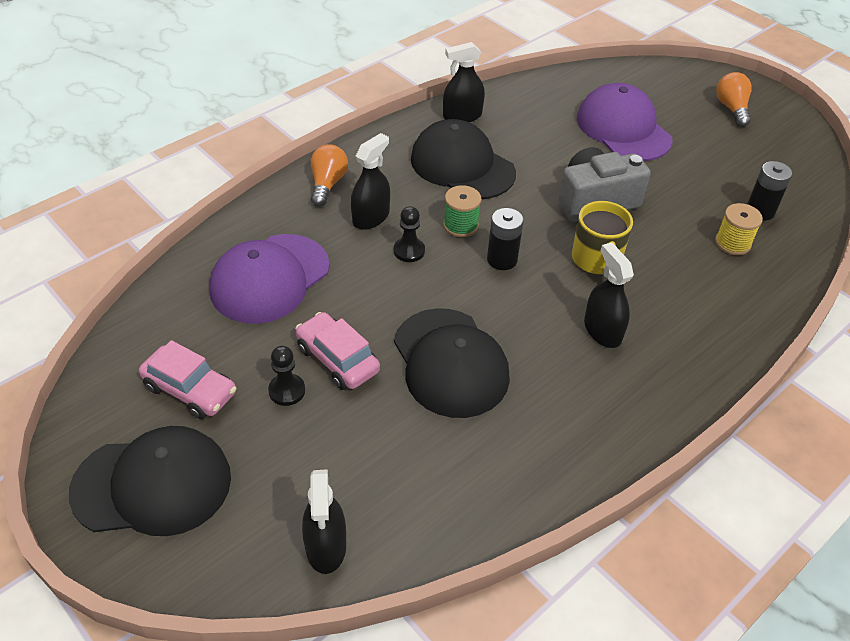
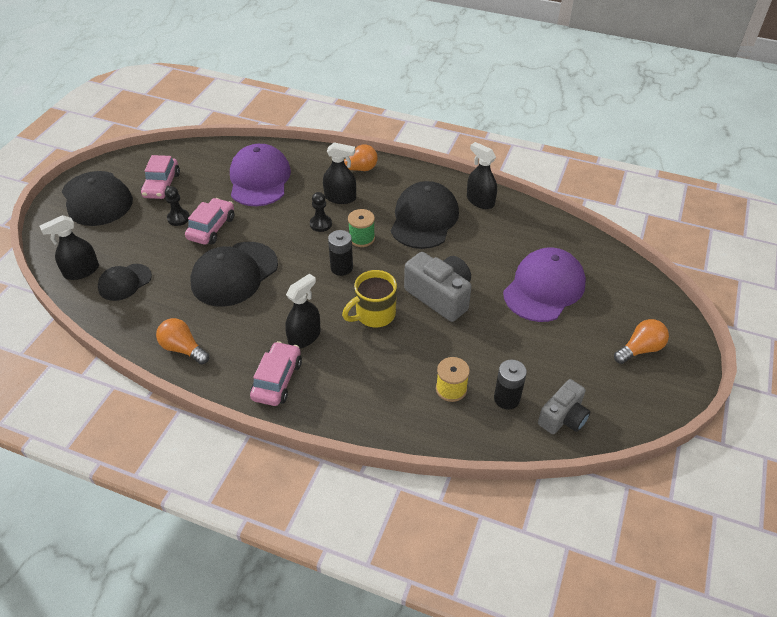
camera: 65 degrees right, 0 degrees up
(269, 278) = (259, 179): purple cap -> purple cap turned 75 degrees clockwise
(389, 493) = (125, 282): none -> black cap
(565, 457) = (183, 349): none -> orange light bulb
(662, 378) = (277, 380): none -> pink car
(796, 186) = (563, 417): none -> grey camera

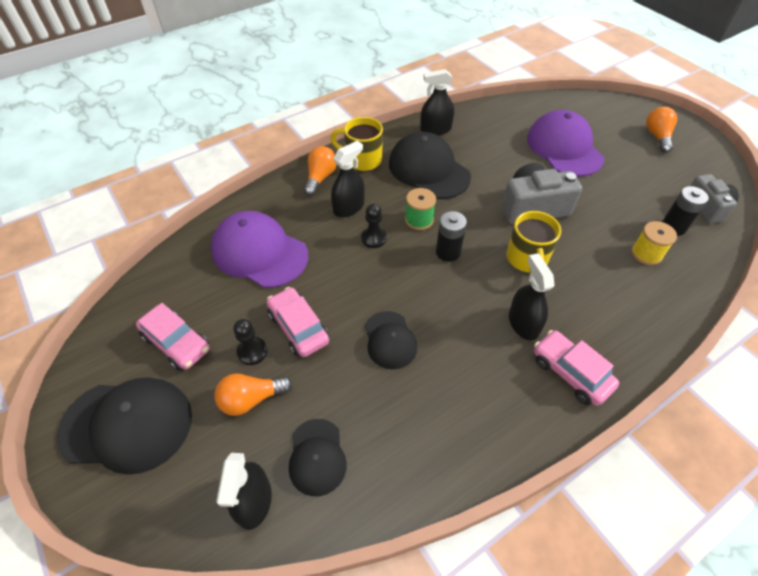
camera: 55 degrees left, 5 degrees up
(183, 349) = (474, 440): orange light bulb -> orange light bulb (251, 399)
(234, 274) = (390, 340): black cap -> black cap, size x0.57
(398, 180) = (362, 160): none -> yellow mug

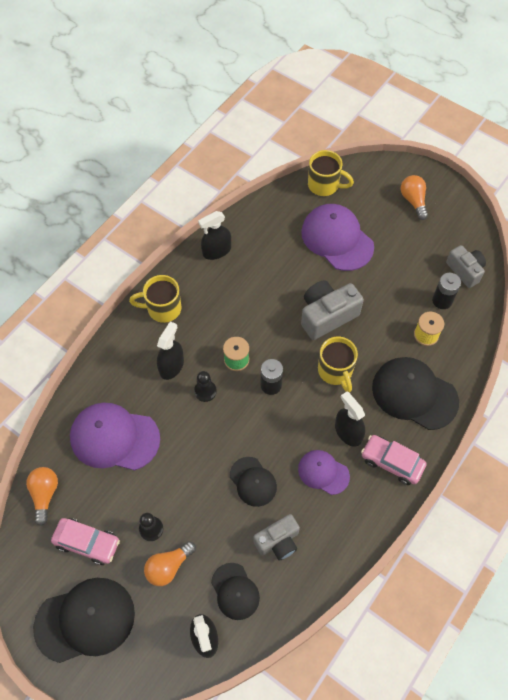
camera: 20 degrees left, 10 degrees up
(298, 328) = (178, 496): pink car -> none
(320, 177) = (133, 341): orange light bulb -> orange light bulb (45, 494)
(394, 416) = (278, 541): none -> grey camera
(428, 170) = (226, 302): black cap -> black cap (414, 394)
(479, 357) = (323, 472): none -> purple cap
(564, 105) = (324, 185): none -> yellow mug

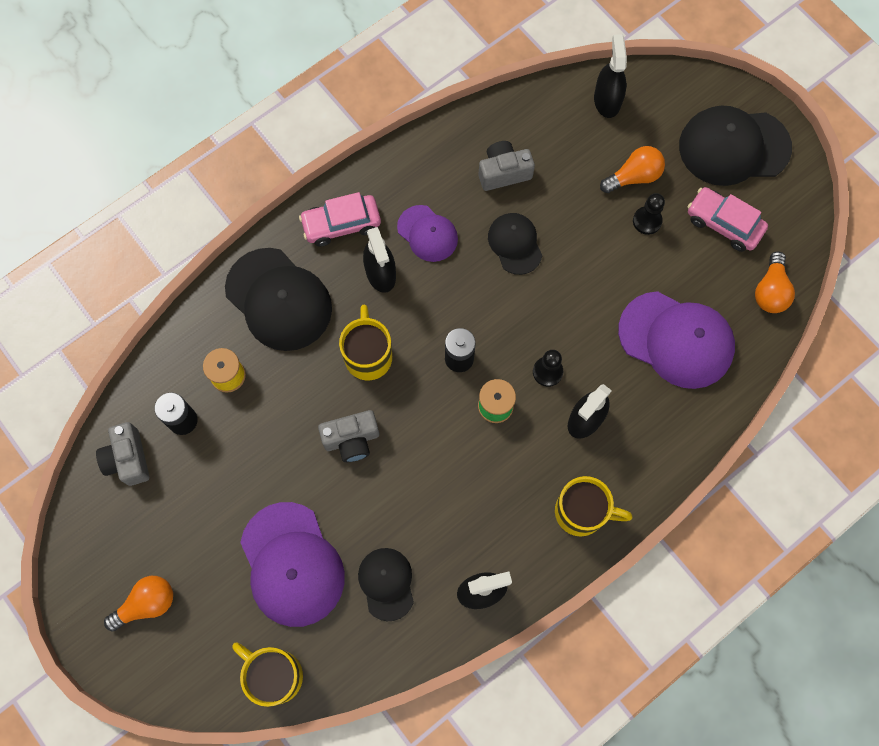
camera: 165 degrees left, 10 degrees up
(235, 591) = (565, 135): black cap -> black cap (386, 583)
(327, 315) = (351, 439): grey camera -> grey camera, size x0.66
(391, 462) = (341, 224): pink car -> pink car turned 120 degrees clockwise
(413, 201) = (147, 604): orange light bulb -> orange light bulb turned 120 degrees counterclockwise

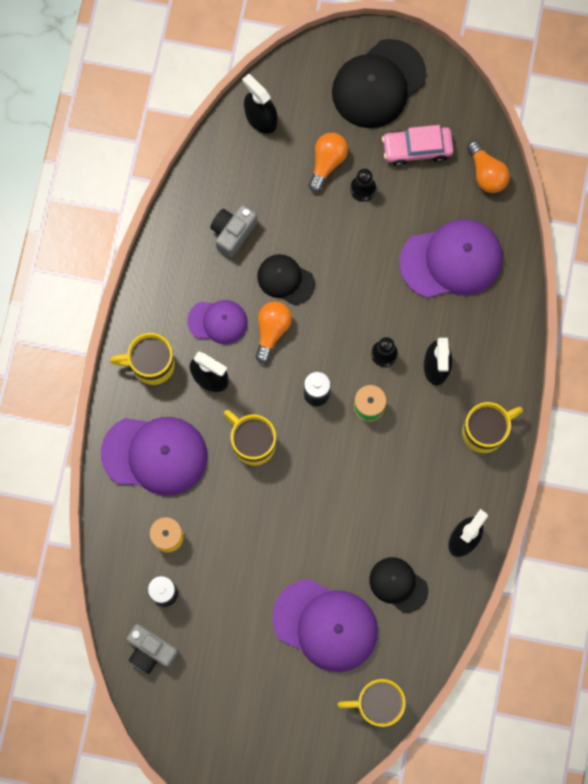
camera: 40 degrees left, 5 degrees up
(147, 604) = (252, 731): orange light bulb -> orange light bulb (272, 330)
(279, 299) = (155, 455): black cap -> purple cap
(341, 224) = (151, 364): pink car -> yellow mug
(351, 439) = (292, 510): grey camera -> none

